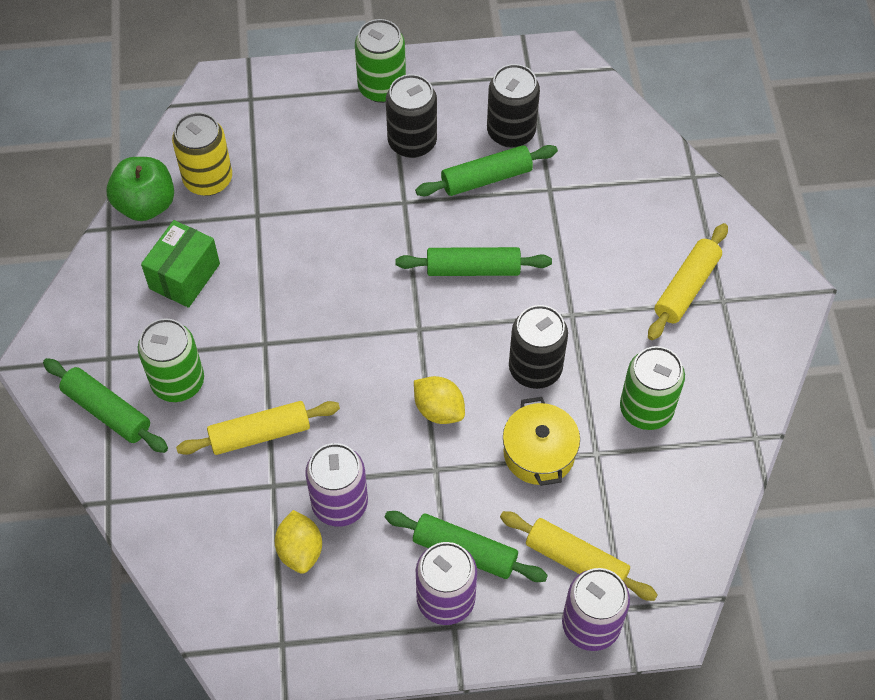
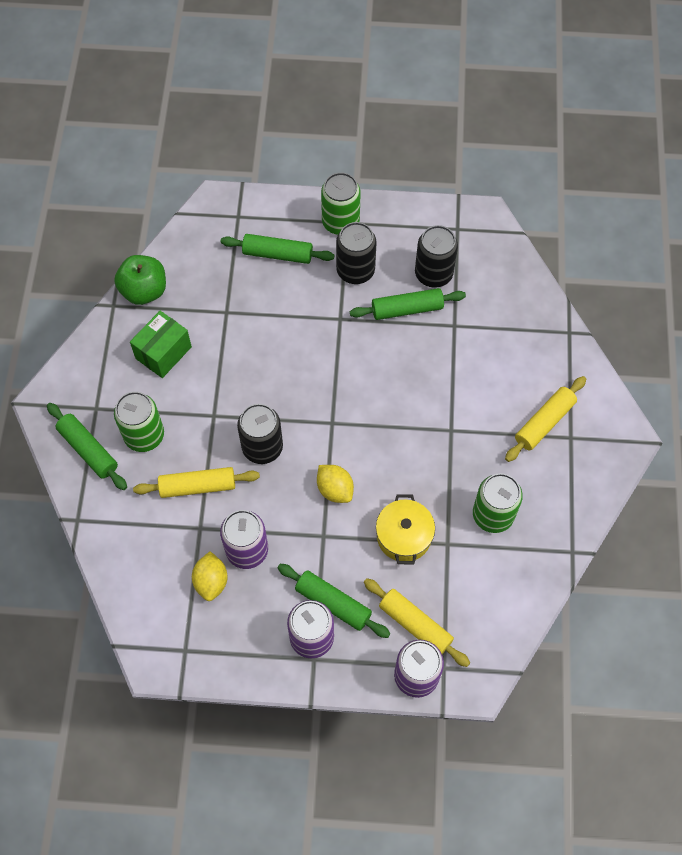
camera: 10 degrees right, 5 degrees up
(208, 179) = (194, 277): yellow can -> none
(473, 269) = (382, 381): green rolling pin -> green rolling pin (277, 254)
(535, 368) = (414, 469): black can -> black can (262, 447)

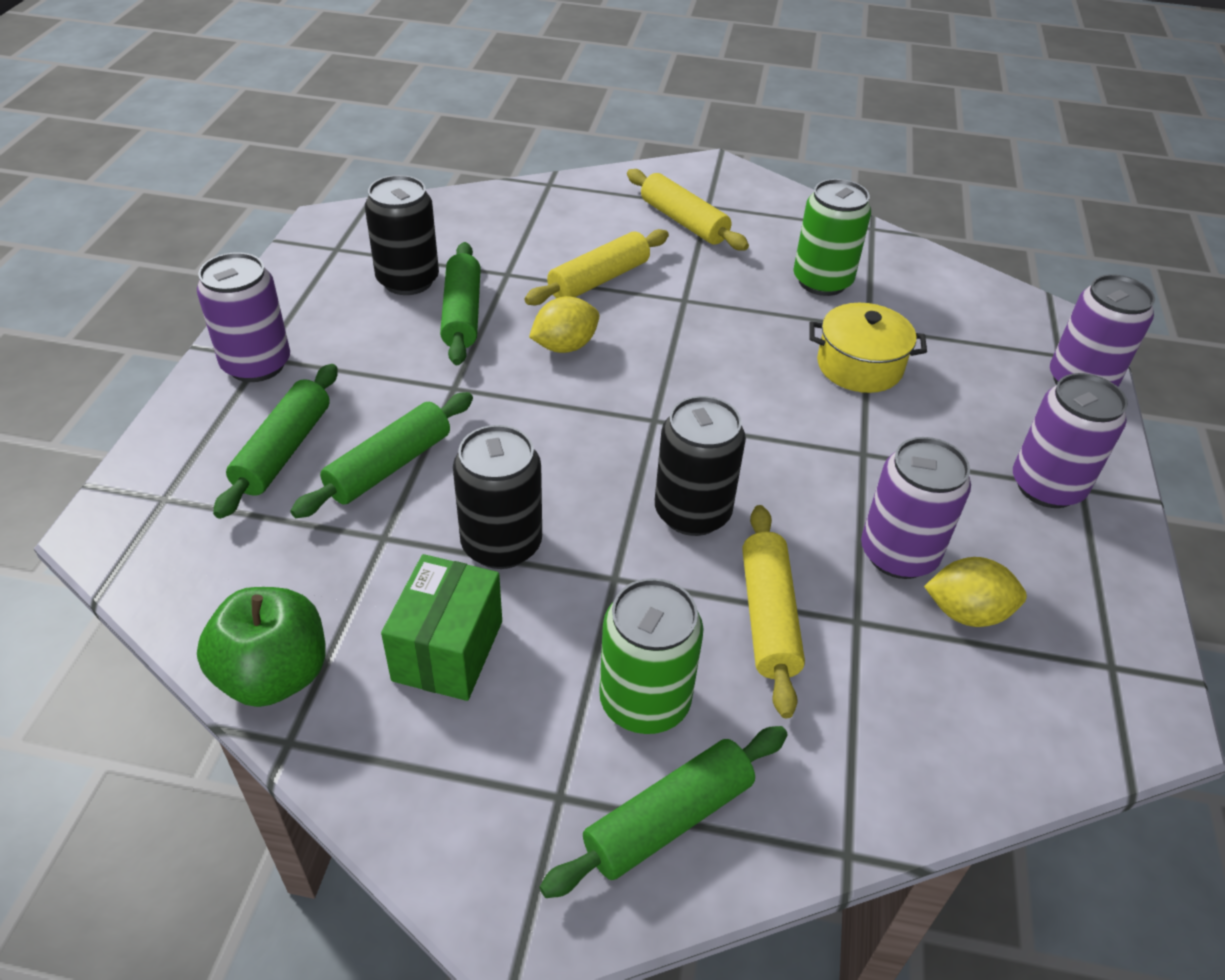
camera: 85 degrees left, 20 degrees down
(163, 352) = (448, 650): green box -> green box turned 60 degrees clockwise
(333, 603) = (982, 455): green rolling pin -> green rolling pin (389, 466)
(335, 489) = (779, 430): yellow lemon -> yellow lemon (565, 346)
(340, 222) = (256, 364): green can -> purple can
(355, 271) = (365, 359): black can -> black can (501, 544)
(415, 624) = (1000, 373): yellow rolling pin -> yellow rolling pin (598, 280)

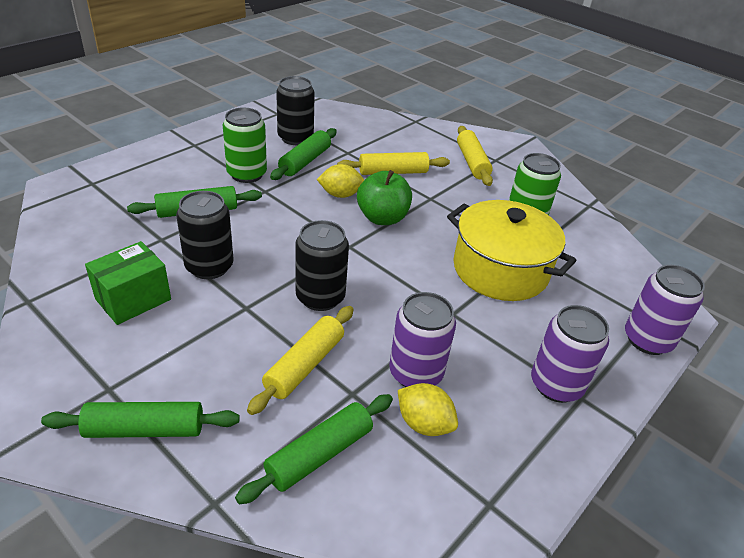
camera: 30 degrees right, 5 degrees down
(256, 364) = (188, 147): purple can -> none
(274, 675) = (53, 272): green apple -> green apple (382, 218)
(283, 450) = (160, 185): green rolling pin -> green rolling pin (319, 454)
(644, 701) = (196, 370): green can -> green can (247, 174)
(859, 366) = (500, 270): yellow pot -> yellow pot, size x1.64

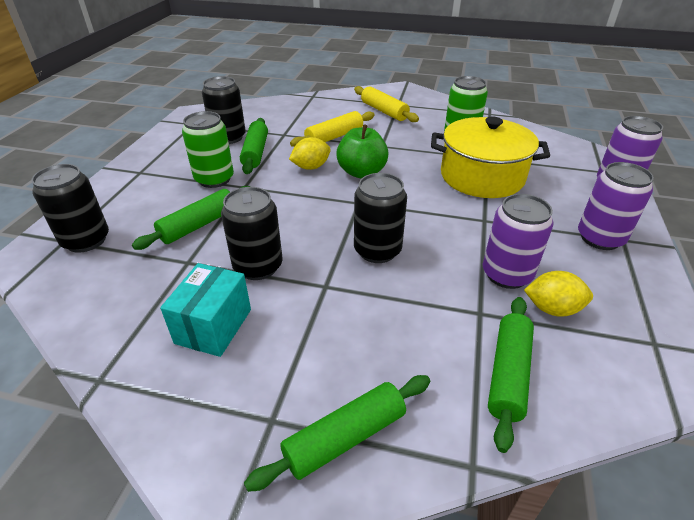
camera: 25 degrees left, 0 degrees up
(106, 189) = (86, 240): none -> black can
(133, 299) = (213, 326): green box -> turquoise box
(304, 365) = (421, 309): yellow rolling pin -> none

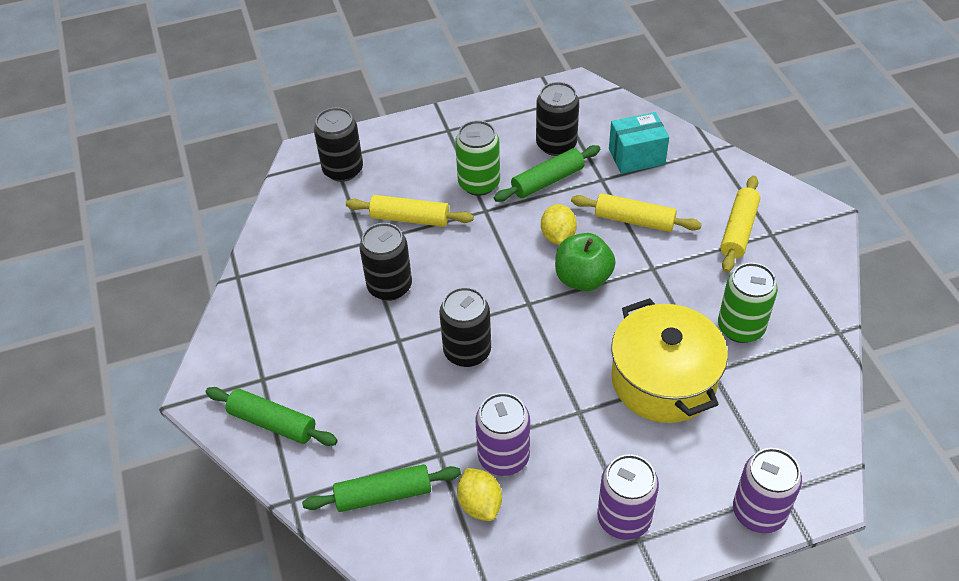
camera: 60 degrees right, 10 degrees up
(199, 225) = (410, 218): green rolling pin -> yellow rolling pin
(213, 326) = (314, 301): turquoise box -> turquoise box (636, 156)
(311, 167) = (558, 236): yellow lemon -> yellow lemon turned 60 degrees clockwise

